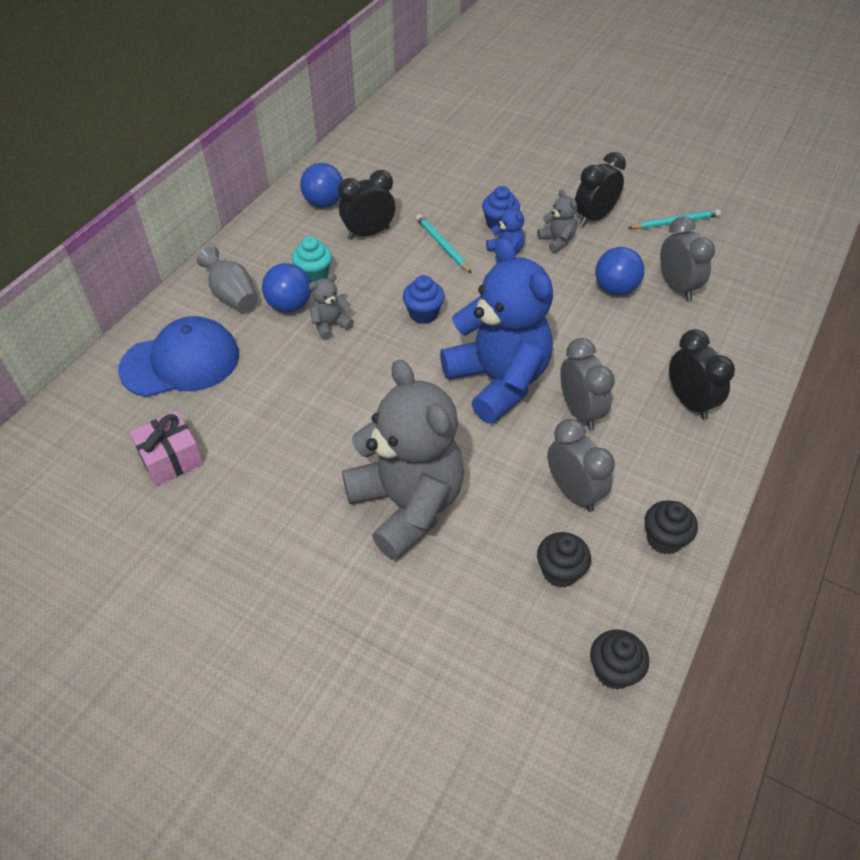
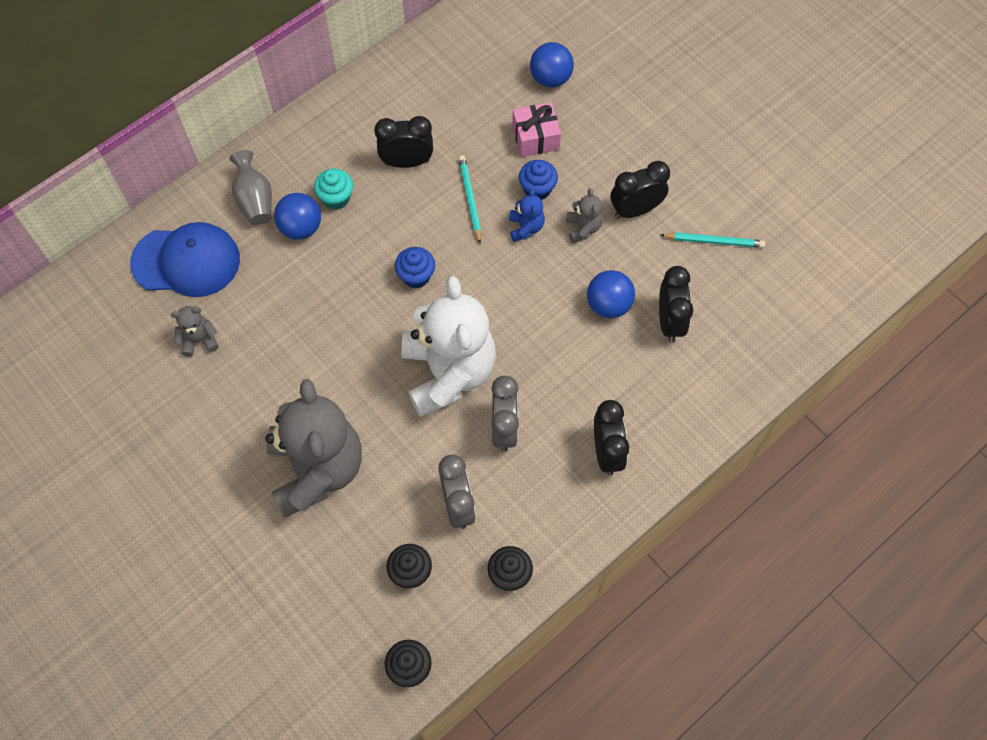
camera: 20 degrees right, 15 degrees up
(171, 458) = (147, 359): pink gift -> pink gift (535, 138)
(324, 203) = (380, 109): blue ball -> blue ball (550, 78)
(330, 325) = (328, 262): grey teddy bear -> grey teddy bear (199, 340)
(498, 381) = (448, 372): blue teddy bear -> white teddy bear
(677, 287) = (670, 321): grey clock -> black clock

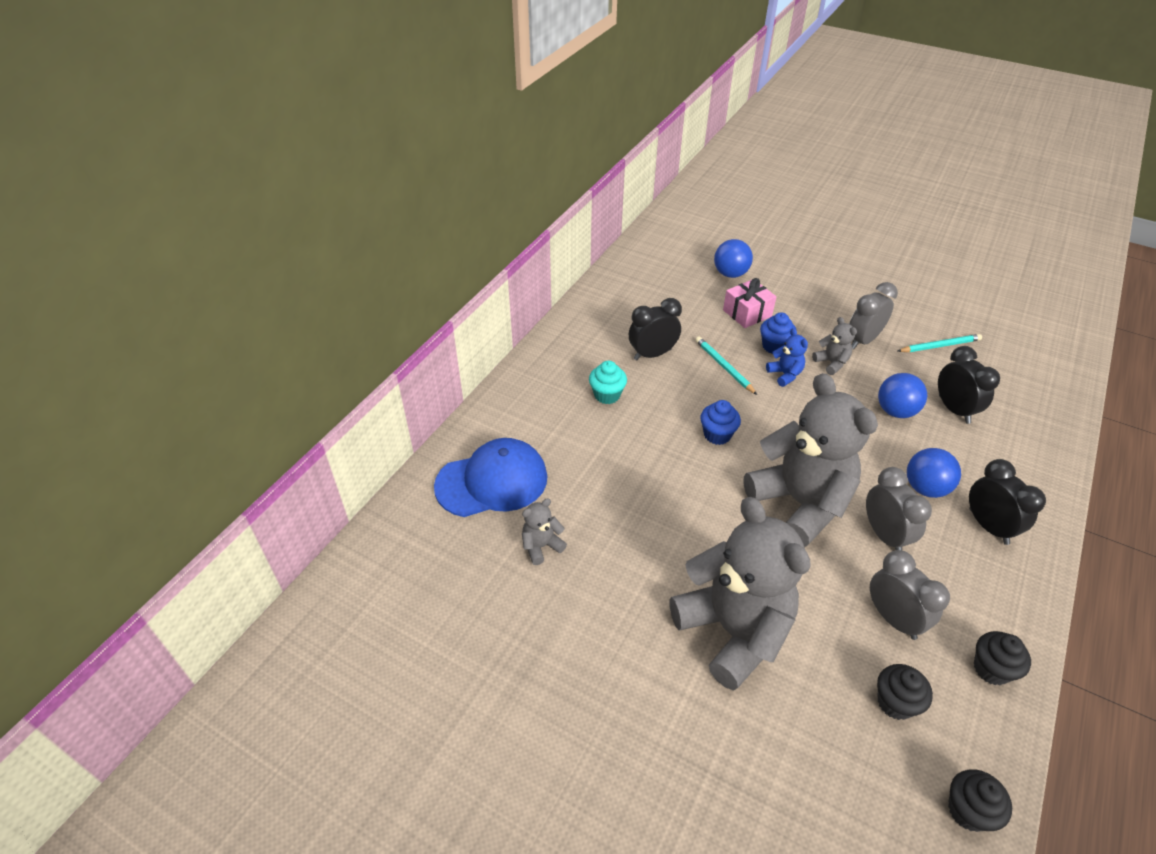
camera: 20 degrees left, 20 degrees down
(255, 200) = (532, 415): grey vase -> none
(301, 228) = (588, 425): blue ball -> blue ball (925, 488)
(448, 372) = (800, 503): white teddy bear -> grey teddy bear
(635, 210) = (862, 340): black clock -> grey clock

